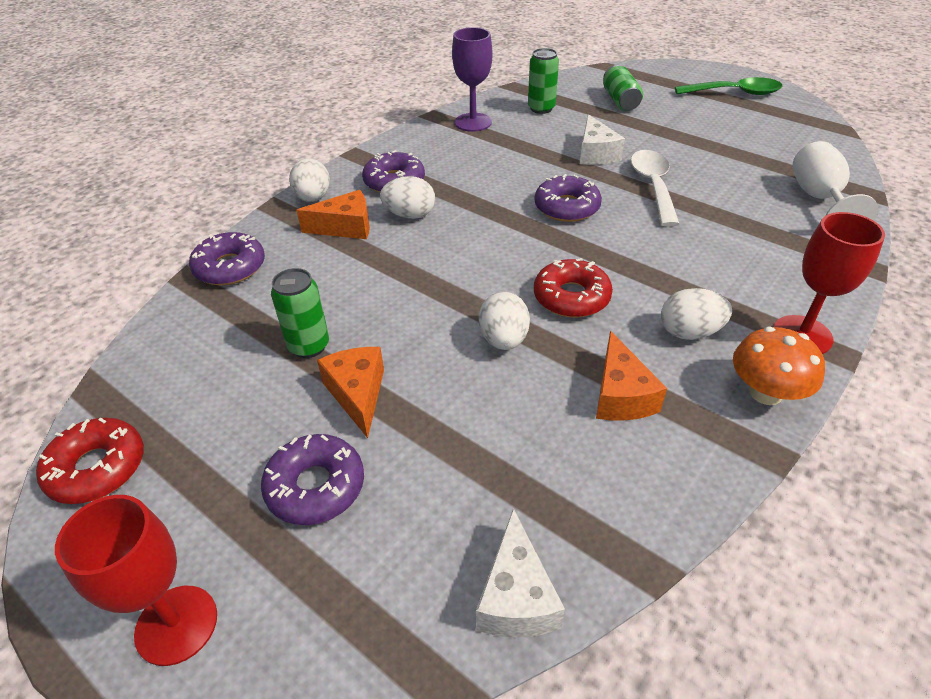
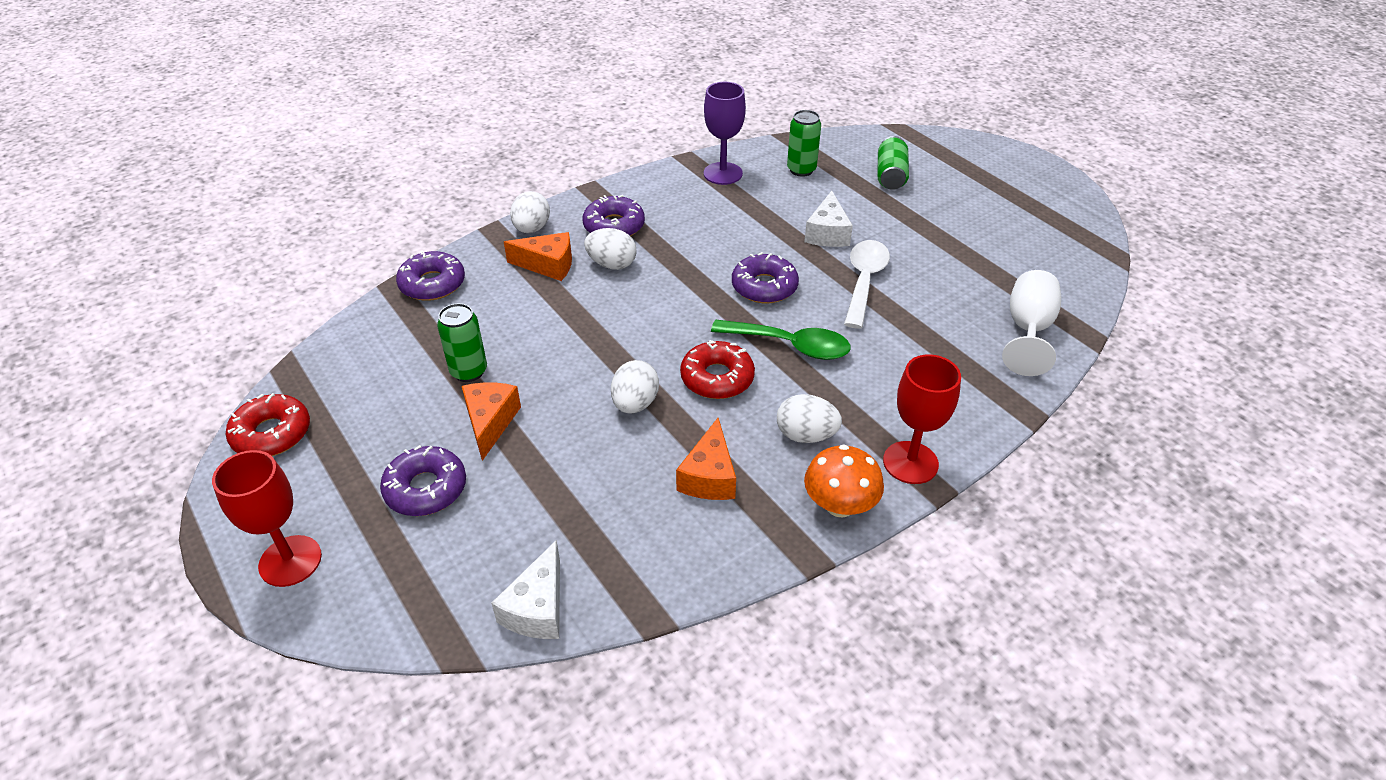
camera: 15 degrees right, 0 degrees up
(734, 93) = (1023, 188): green spoon -> green spoon (789, 345)

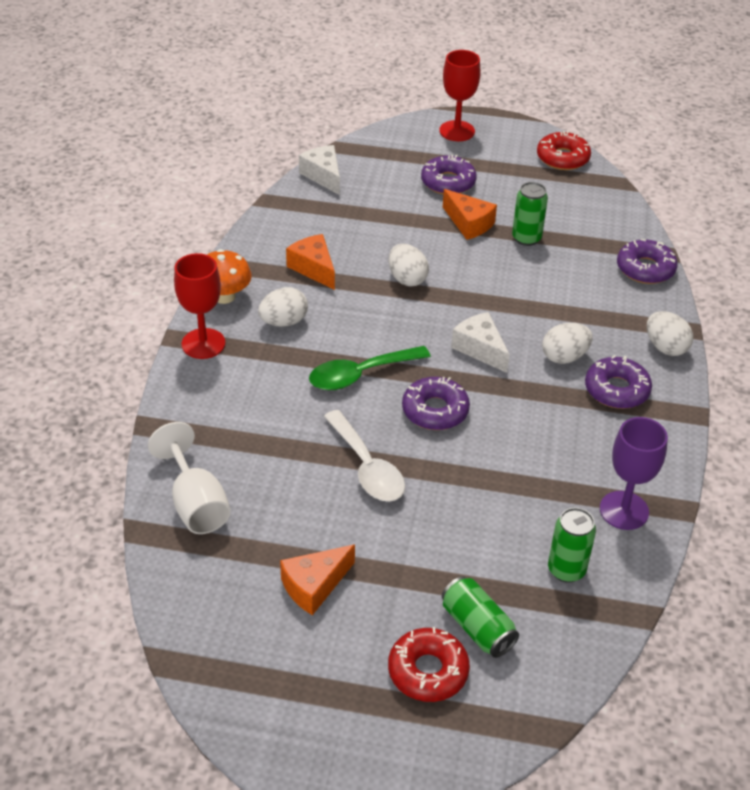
camera: 135 degrees right, 0 degrees up
(548, 265) = (603, 328): orange cheese -> orange cheese (314, 586)
(717, 378) = (379, 323): red donut -> red donut (428, 671)
(827, 233) = (450, 500): white cheese -> white cheese (480, 349)

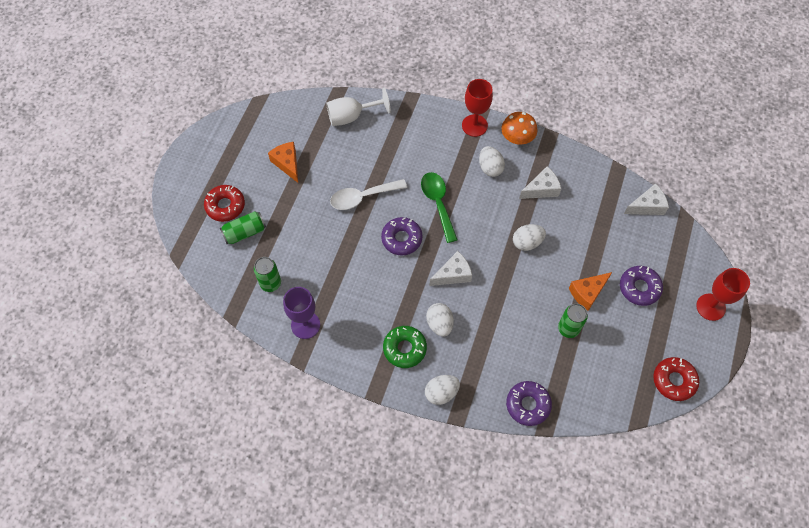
camera: 100 degrees right, 20 degrees up
(313, 268) = (541, 189): orange cheese -> white cheese
(616, 390) = (404, 348): purple donut -> green donut

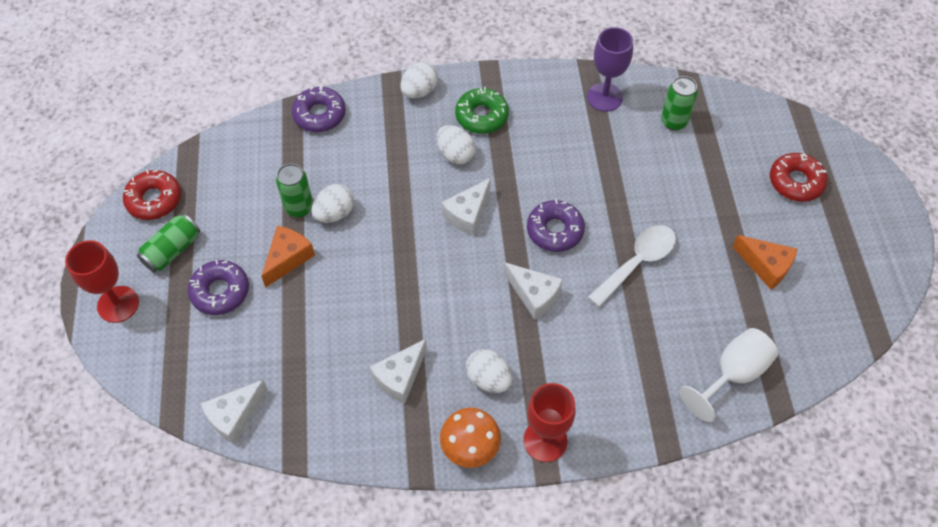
camera: 155 degrees right, 5 degrees down
(245, 232) = (747, 162): green can -> green can (172, 250)
(438, 203) = (534, 295): green spoon -> white cheese
(527, 242) = (390, 291): white egg -> white egg (335, 213)

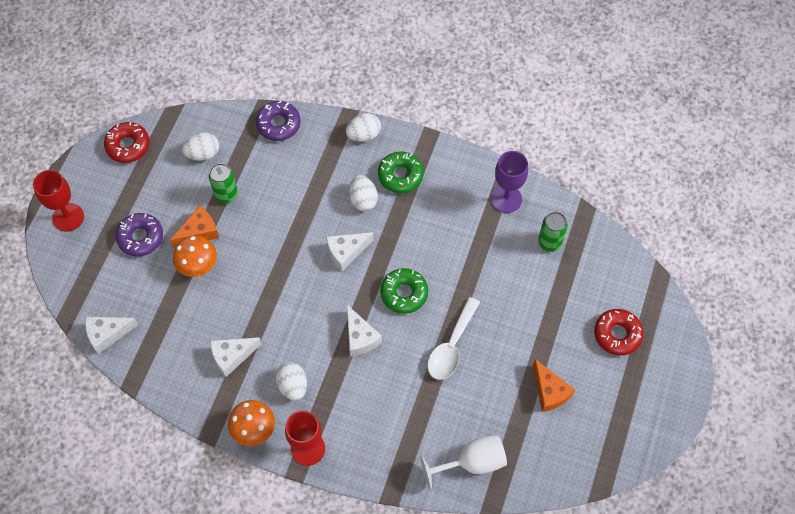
camera: 25 degrees right, 5 degrees up
(172, 250) = (122, 191): green can -> none
(305, 294) = (198, 265): none -> orange mushroom
(335, 213) = (249, 210): white egg -> white egg (203, 154)
(555, 230) = (404, 293): purple donut -> green donut
(637, 263) = (451, 346): white spoon -> white spoon turned 135 degrees clockwise

